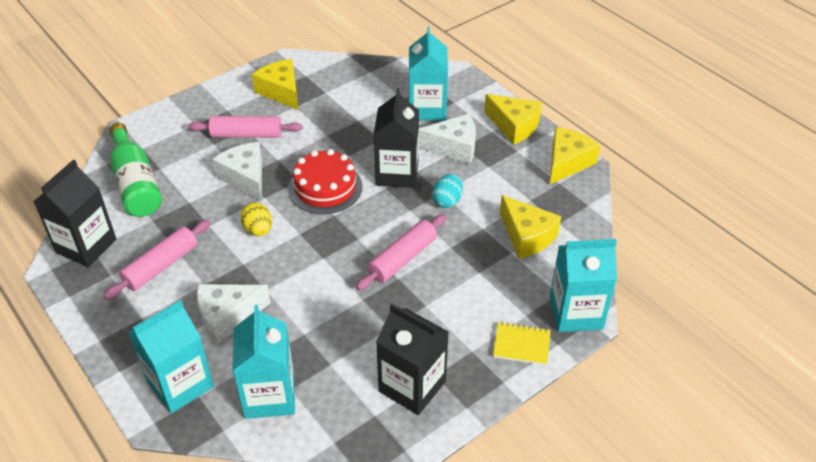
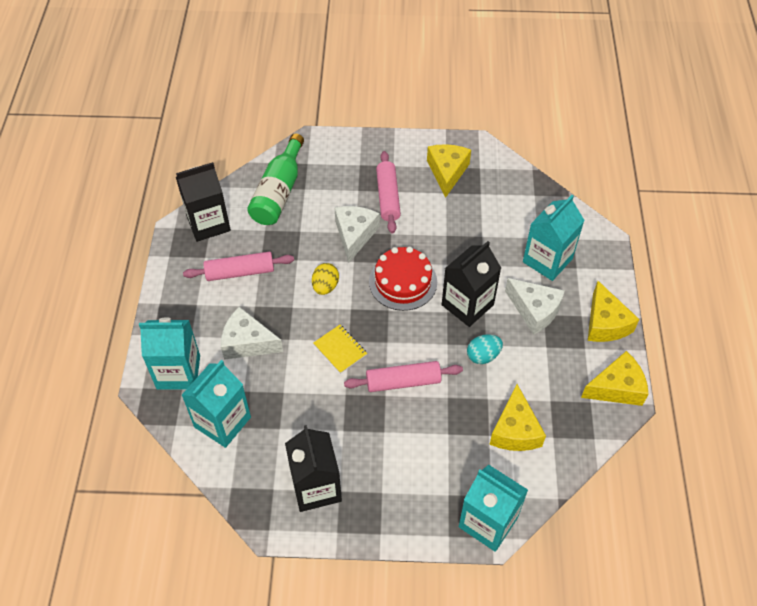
camera: 40 degrees right, 10 degrees up
(246, 135) = (388, 197): pink rolling pin -> pink rolling pin turned 45 degrees clockwise
(521, 345) = (421, 516): yellow notebook -> yellow notebook (340, 349)

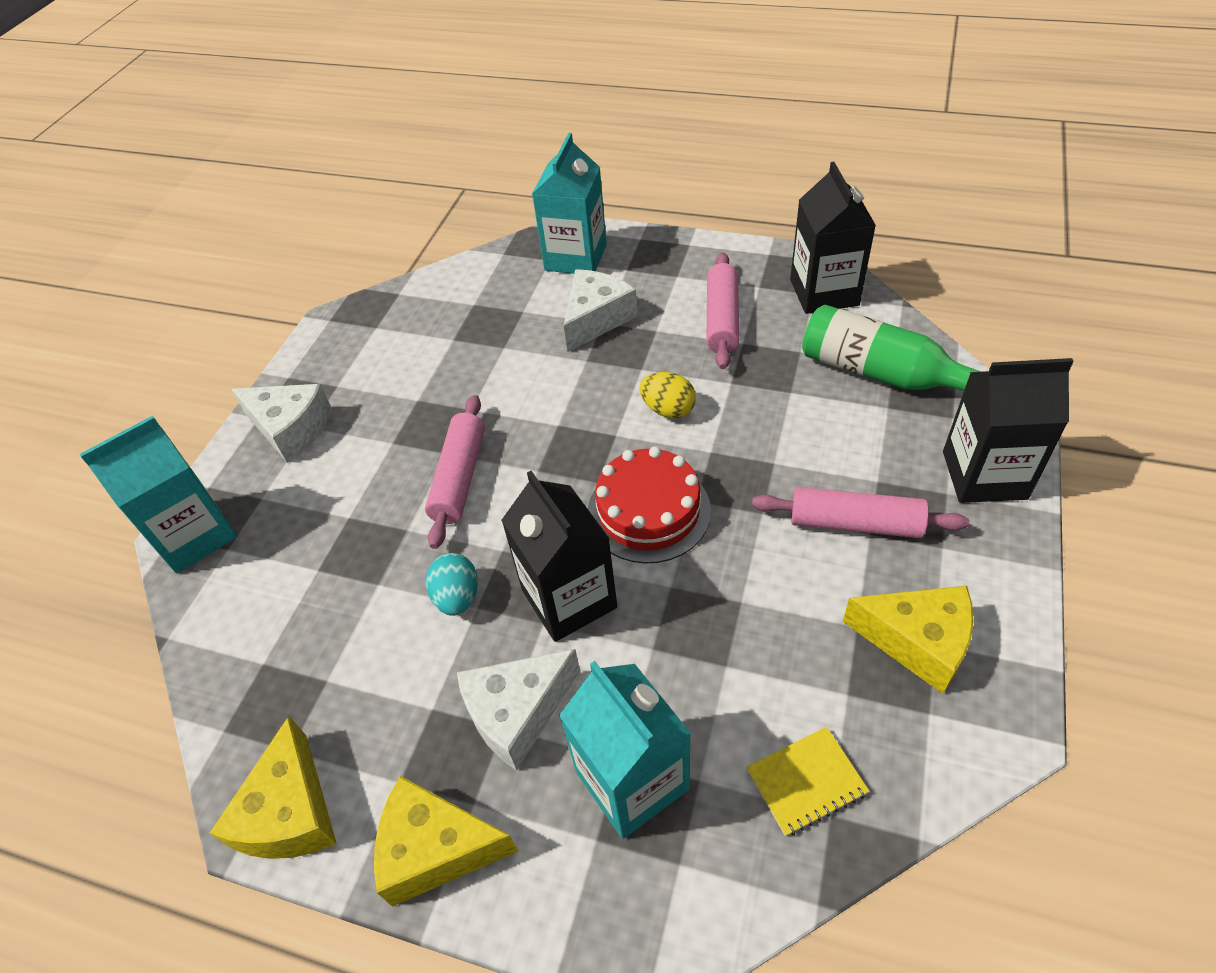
camera: 110 degrees right, 5 degrees down
(222, 422) = (487, 290): turquoise carton -> none
(316, 487) = (355, 364): black carton -> black carton (984, 475)
(340, 349) = (546, 412): yellow notebook -> yellow notebook (806, 781)
(354, 235) = (768, 460): white cheese -> white cheese (291, 429)
(515, 430) = (305, 608): yellow cheese -> none

